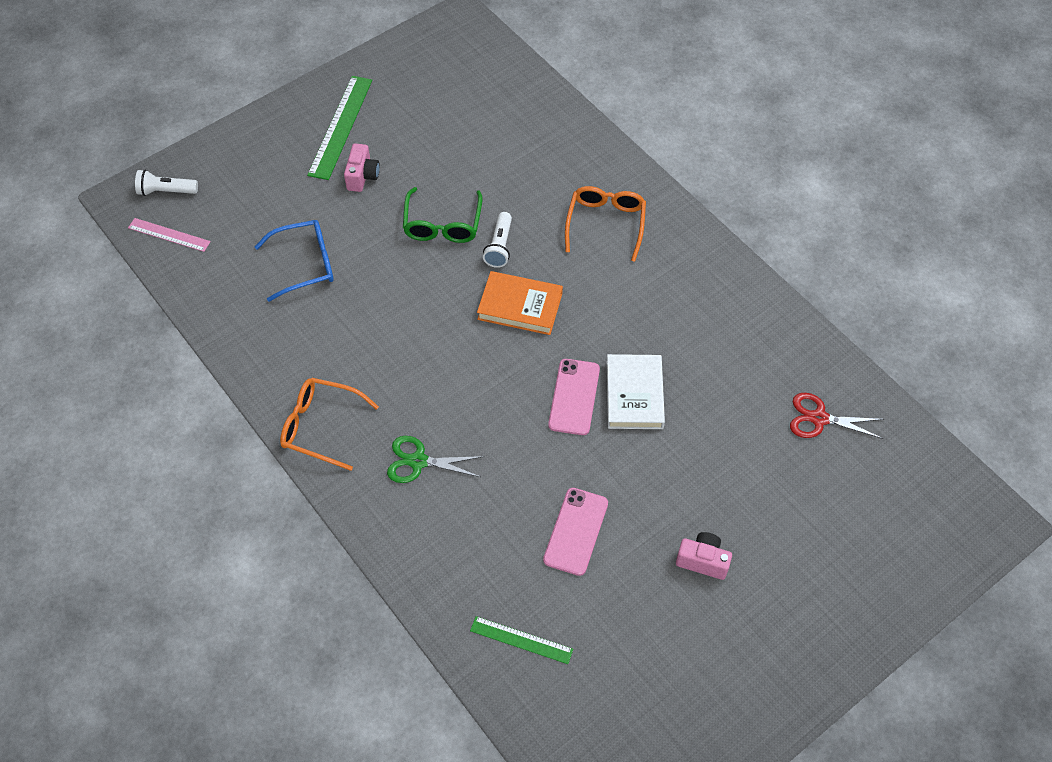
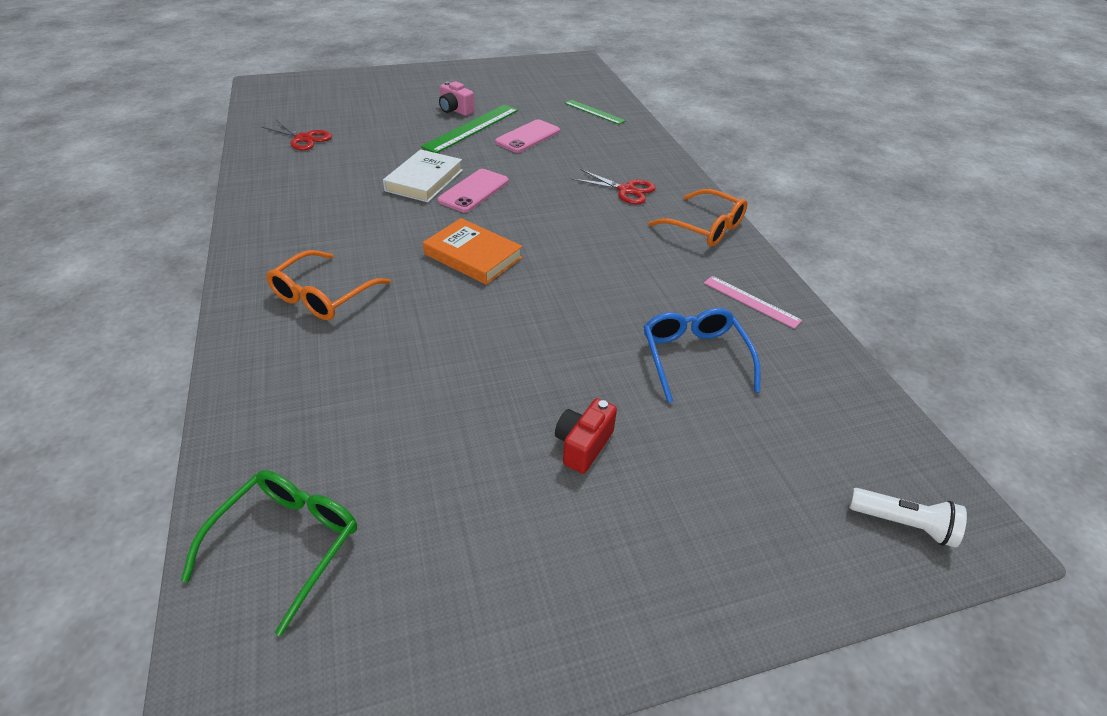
camera: 160 degrees left, 15 degrees down
(169, 234) = (886, 451): pink ruler -> pink ruler (751, 301)
(305, 264) = (694, 358): blue glasses -> blue glasses turned 75 degrees clockwise
(341, 127) = (588, 545): green ruler -> green ruler (471, 128)
(362, 176) = (583, 445): pink camera -> red camera
(418, 461) = (626, 190): green scissors -> red scissors
(442, 224) = (506, 350): green glasses -> green glasses (287, 544)
(499, 247) = (455, 309): white flashlight -> none

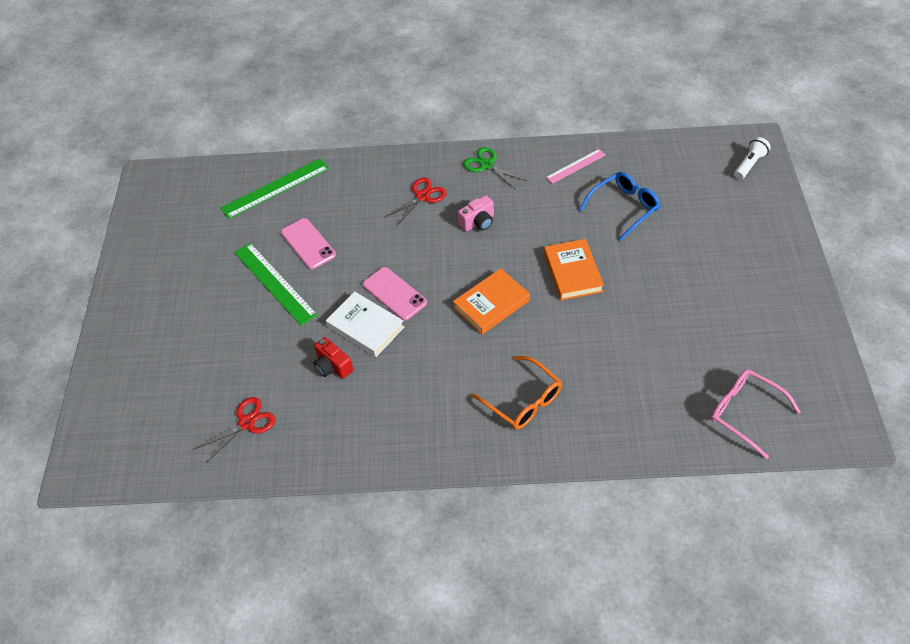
camera: 70 degrees left, 10 degrees up
(287, 544) = (745, 413): green glasses -> pink glasses
(455, 110) = (229, 292): pink camera -> pink camera (478, 222)
(545, 317) = (573, 272): none -> orange book
(583, 445) = (688, 274): red camera -> red camera (333, 366)
(594, 112) = (275, 188): green ruler -> green ruler, size x1.70
(694, 358) = (624, 208): blue glasses -> blue glasses turned 135 degrees clockwise
(705, 228) = (487, 165): orange glasses -> green scissors

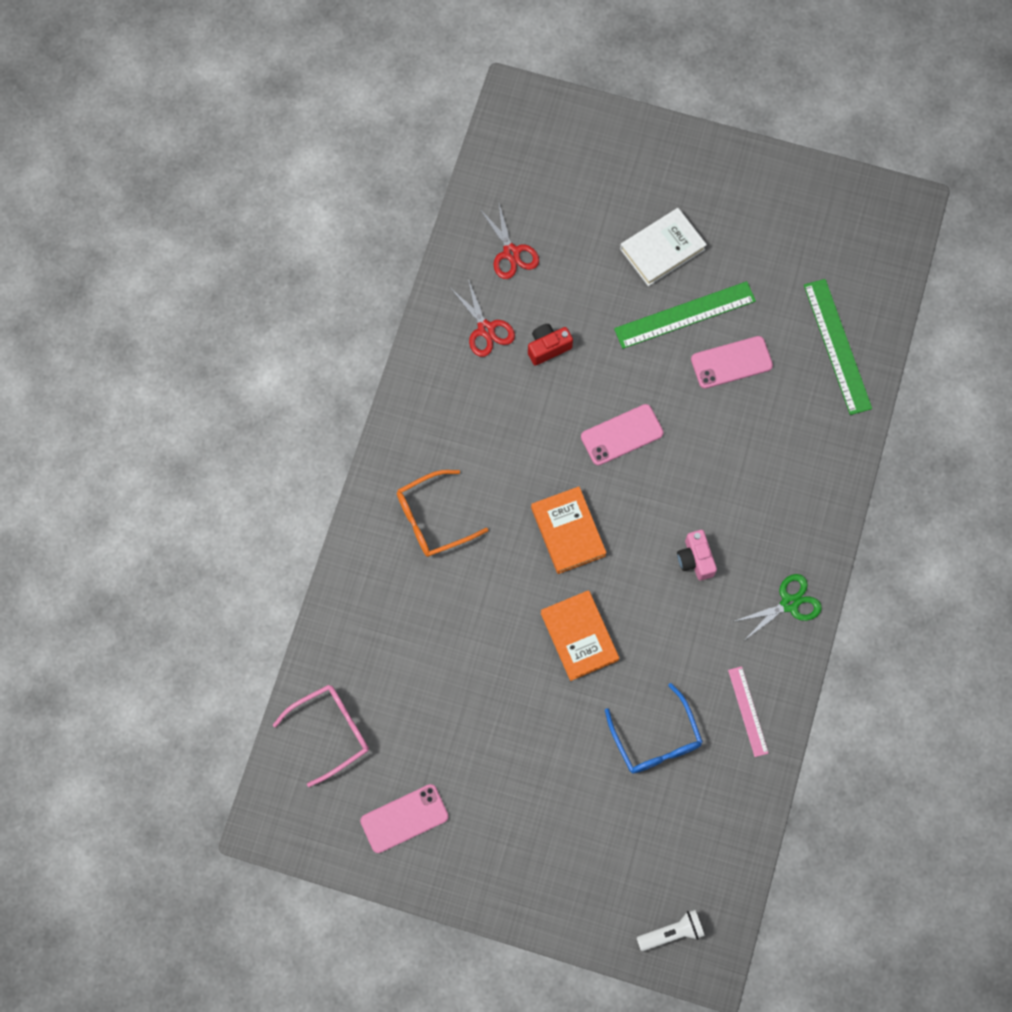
camera: 105 degrees right, 20 degrees up
(365, 327) = (587, 393): white book -> white book (662, 249)
(422, 196) = (761, 509): red scissors -> red scissors (485, 329)
(573, 272) = (579, 636): orange book -> orange book turned 60 degrees clockwise
(749, 164) = (672, 932): white flashlight -> white flashlight turned 75 degrees counterclockwise
(779, 337) = (404, 818): none -> pink phone

